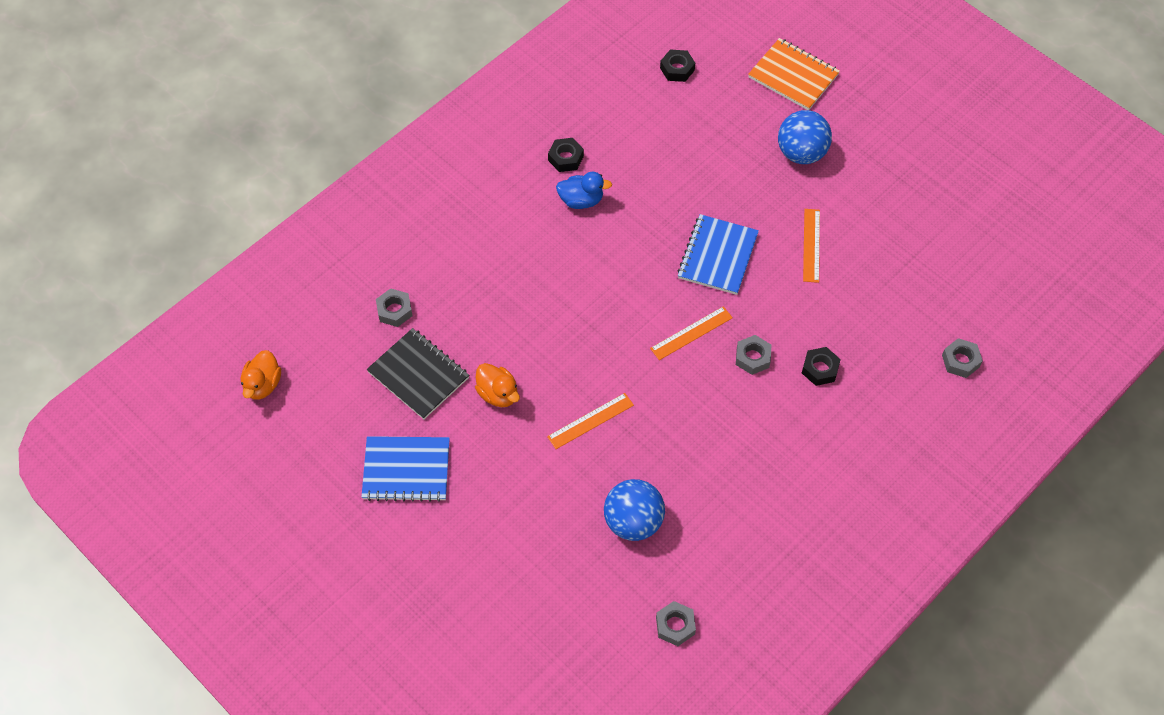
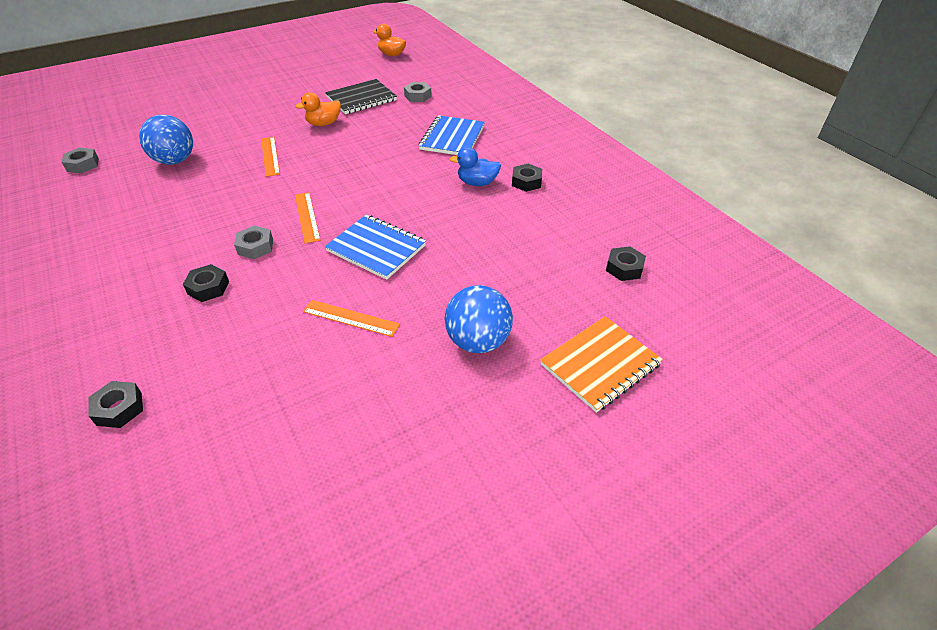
camera: 105 degrees right, 15 degrees down
(406, 470) = (296, 88): blue notebook -> blue notebook (452, 138)
(581, 200) = (477, 183): blue duck -> blue duck turned 75 degrees clockwise
(960, 361) = (119, 408): grey nut -> black nut

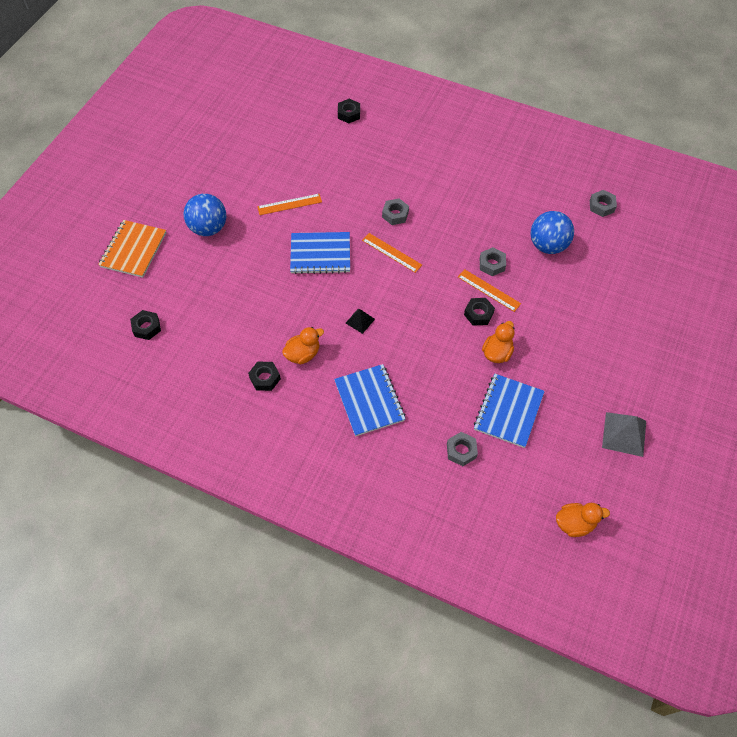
camera: 145 degrees right, 15 degrees up
(208, 287) = (387, 178): black nut -> black nut (478, 314)
(239, 169) = (492, 264): none -> grey nut
(308, 67) = (624, 434): none -> grey pyramid
(361, 99) = (508, 411): black notebook -> blue notebook
(402, 183) = (360, 321): none -> black pyramid
(477, 183) = (303, 354): blue duck -> orange duck

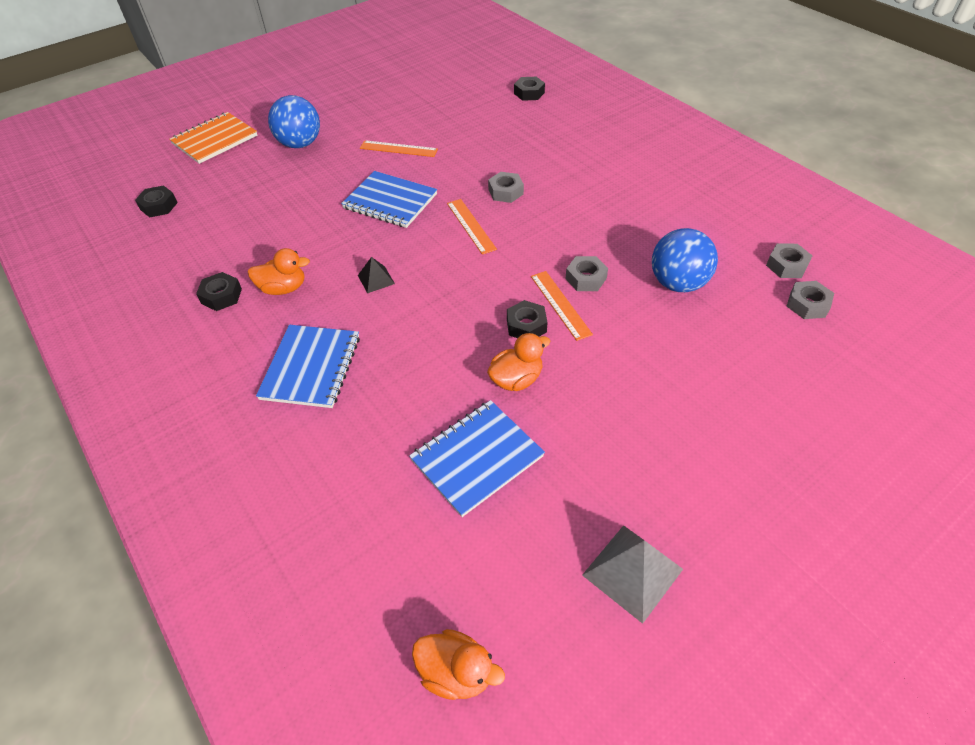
camera: 30 degrees right, 10 degrees down
(461, 451) = (373, 479): grey nut -> grey nut (807, 304)

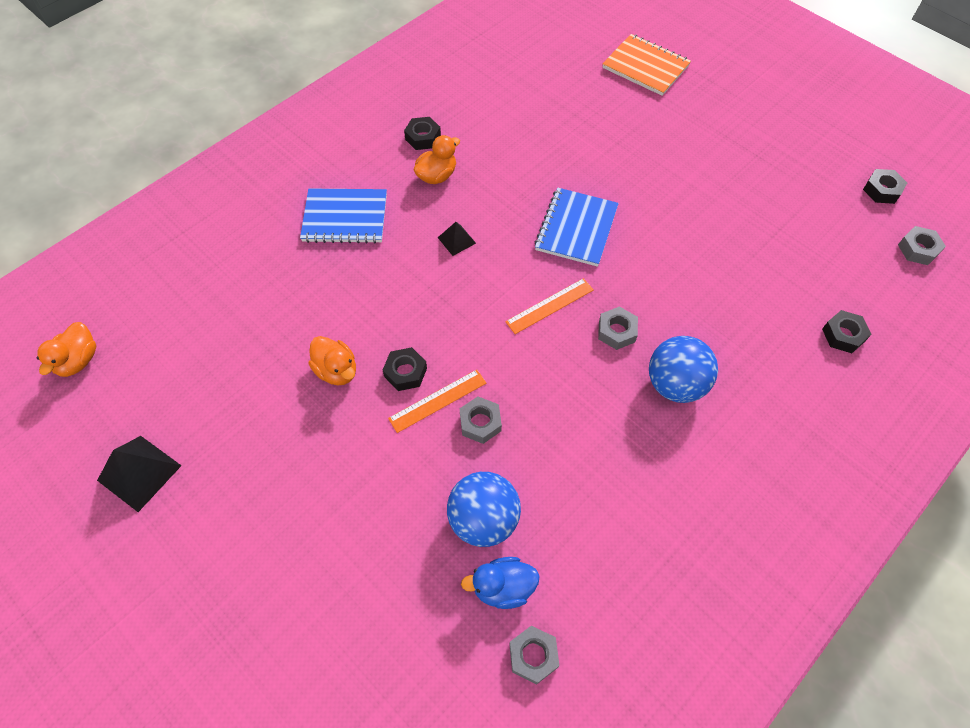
camera: 80 degrees right, 10 degrees up
(159, 206) = (533, 61): black nut -> black nut (882, 190)
(283, 288) = (437, 176): orange duck -> orange duck turned 120 degrees counterclockwise
(300, 144) = (657, 133): blue ball -> blue ball (675, 384)
(398, 149) = (673, 218): orange ruler -> none
(477, 458) = (251, 350): blue notebook -> none
(632, 571) = (139, 472): grey pyramid -> black pyramid
(735, 277) = (503, 587): none -> blue duck
(807, 304) = (464, 672): grey nut -> grey nut (918, 249)

